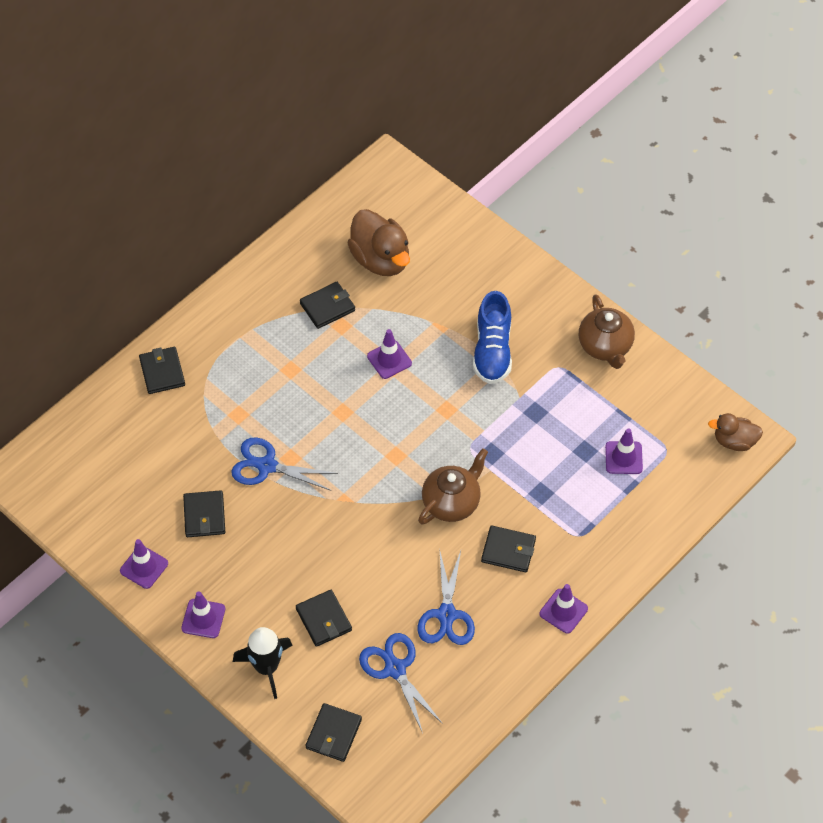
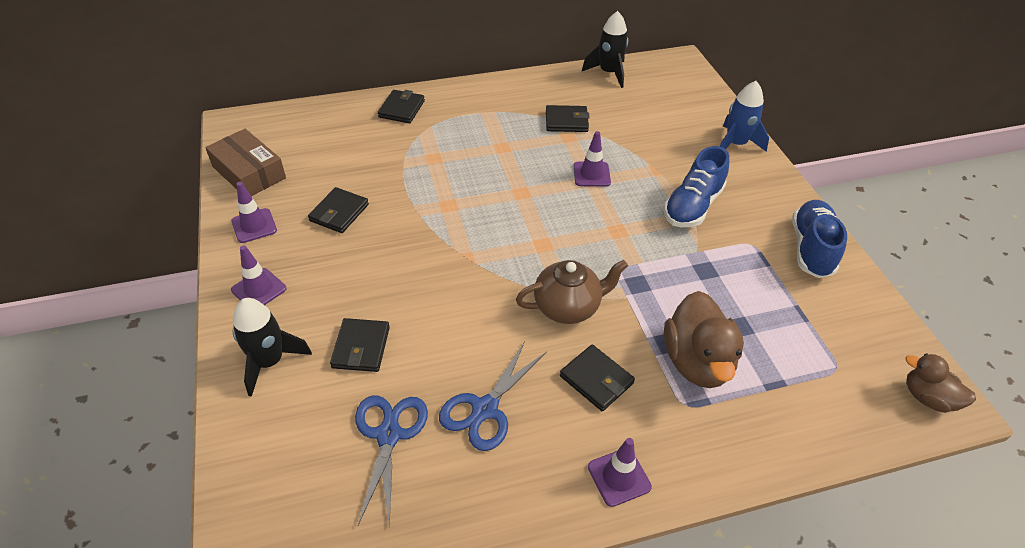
camera: 30 degrees right, 10 degrees down
(86, 519) = (249, 172): none -> brown box
(267, 466) = (423, 201): blue scissors -> none
(327, 220) = (609, 73): none -> black rocket
(333, 734) = (269, 467): black wallet -> none
(380, 259) = (634, 110): brown duck -> brown duck (697, 362)
(493, 258) = (735, 144): none -> blue rocket
(605, 346) = (811, 249): brown teapot -> blue shoe
(623, 458) = (781, 353): purple traffic cone -> none

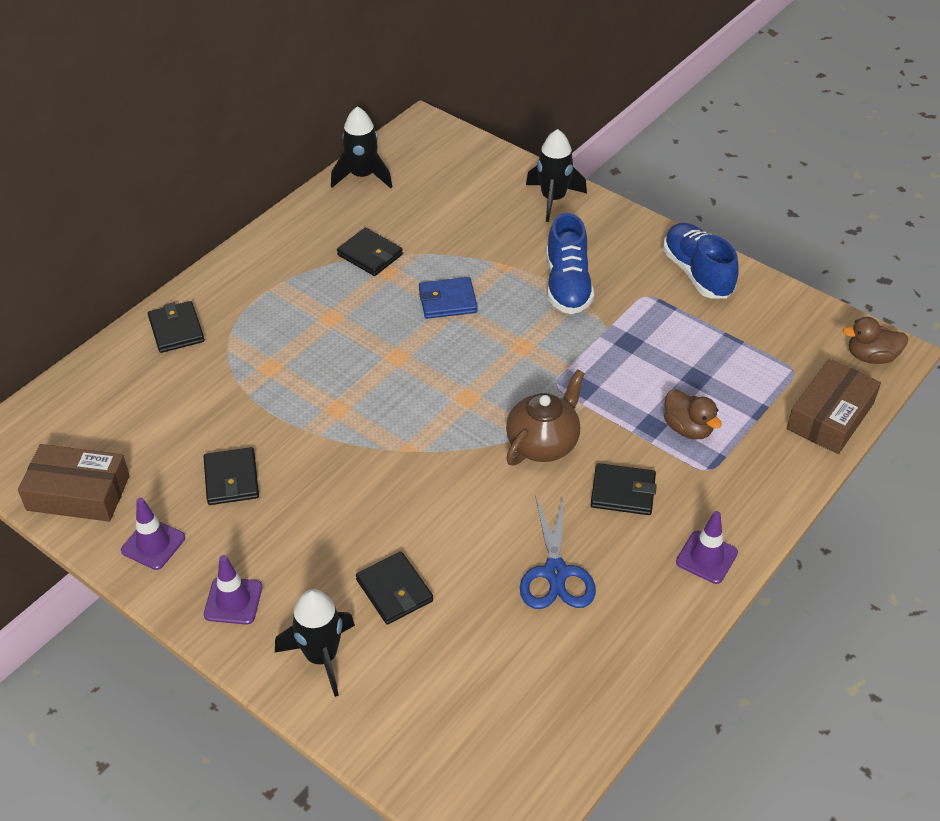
camera: 35 degrees left, 0 degrees up
(388, 435) = (496, 645): blue scissors -> none
(566, 121) = (370, 255): black wallet -> black wallet turned 75 degrees clockwise
(591, 174) = (447, 301): purple traffic cone -> blue wallet
(697, 362) = (688, 428): brown duck -> brown duck, size x0.59
(735, 144) = (553, 199): blue rocket -> black rocket
(841, 426) = (830, 416): none -> brown box

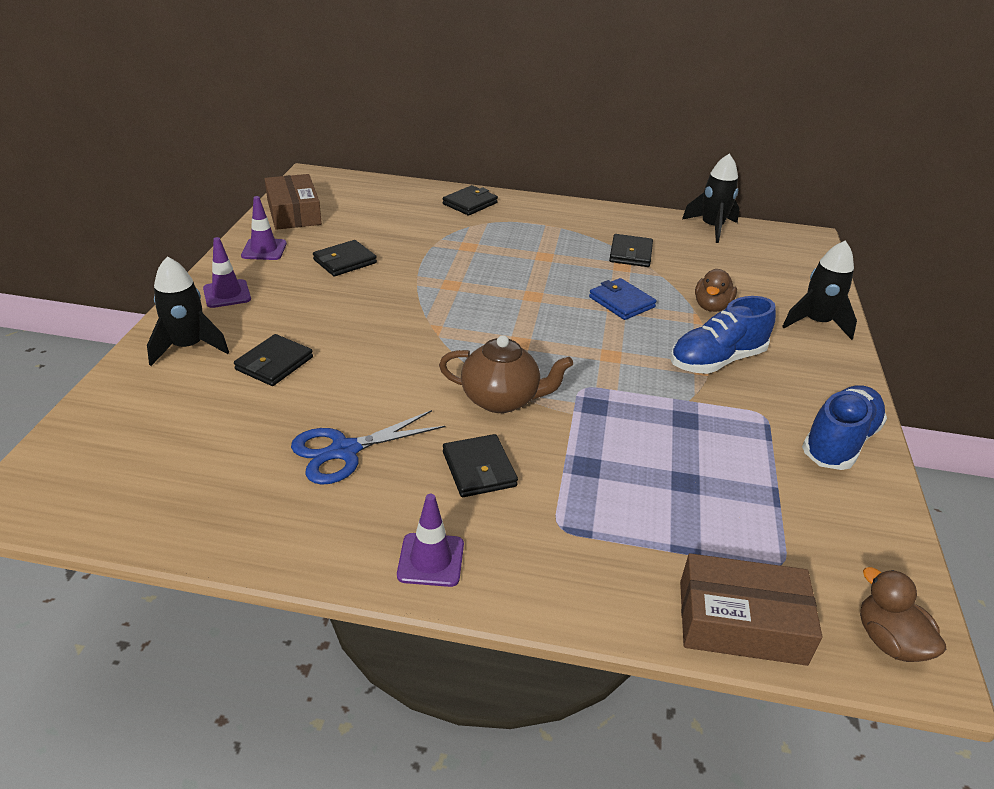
camera: 60 degrees right, 10 degrees down
(688, 428) = (606, 495): brown duck -> brown duck (711, 306)

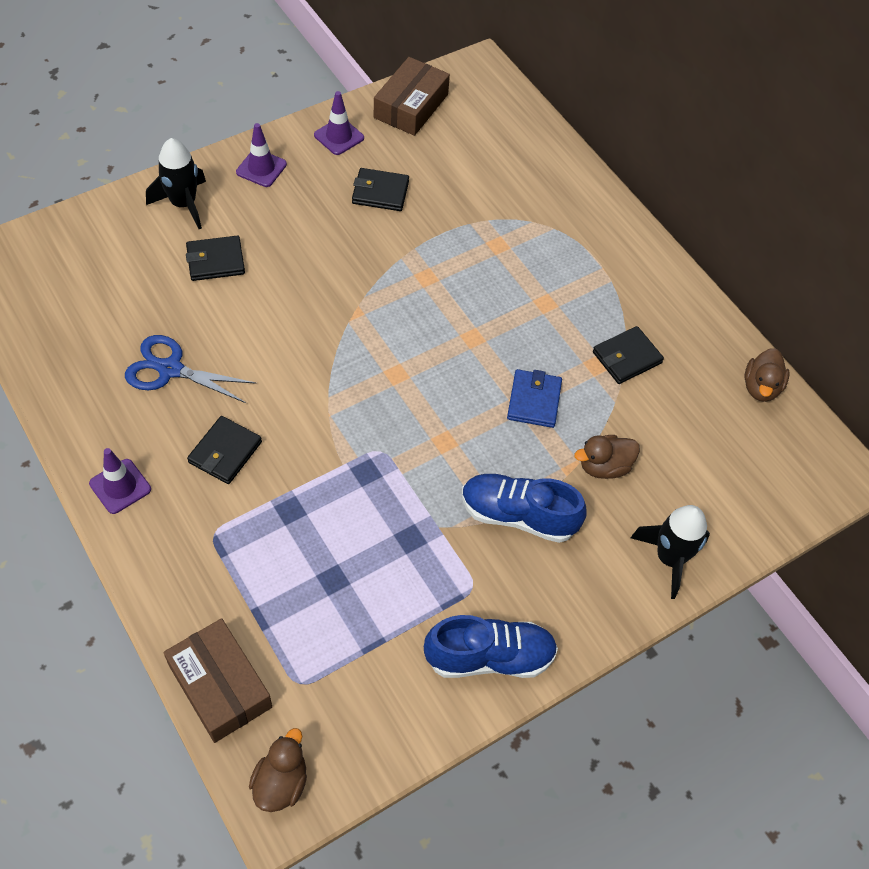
camera: 45 degrees right, 20 degrees up
(470, 203) = (571, 193): black wallet -> none
(501, 399) = (313, 412): brown teapot -> none
(711, 228) = (761, 387): black rocket -> brown duck

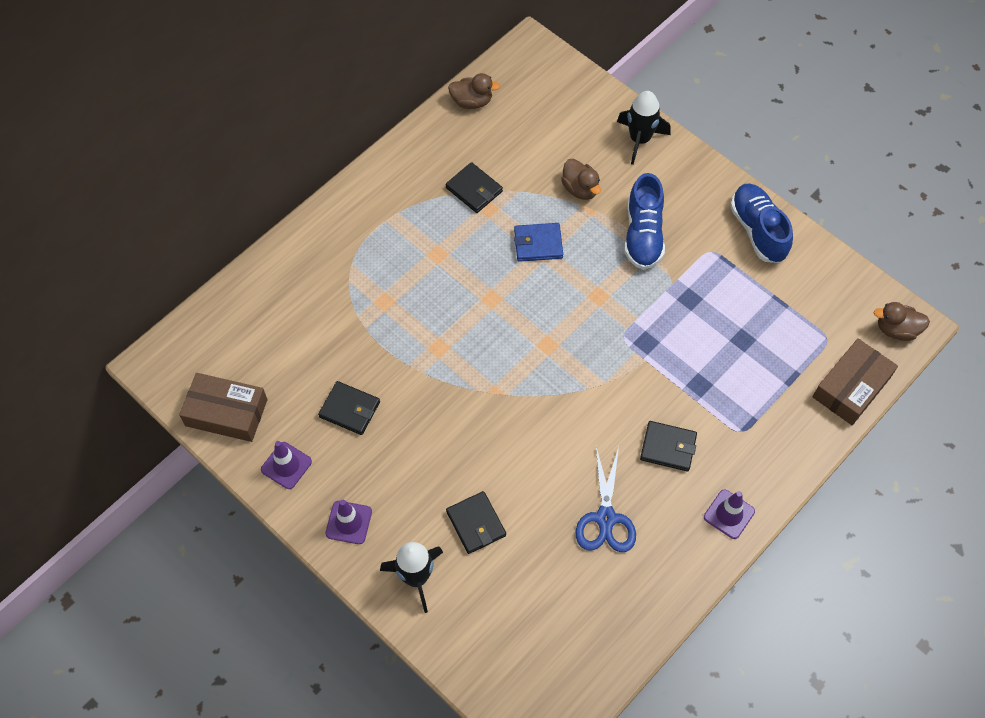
camera: 100 degrees left, 5 degrees up
(380, 192) = (350, 409): black wallet -> black wallet turned 60 degrees counterclockwise

